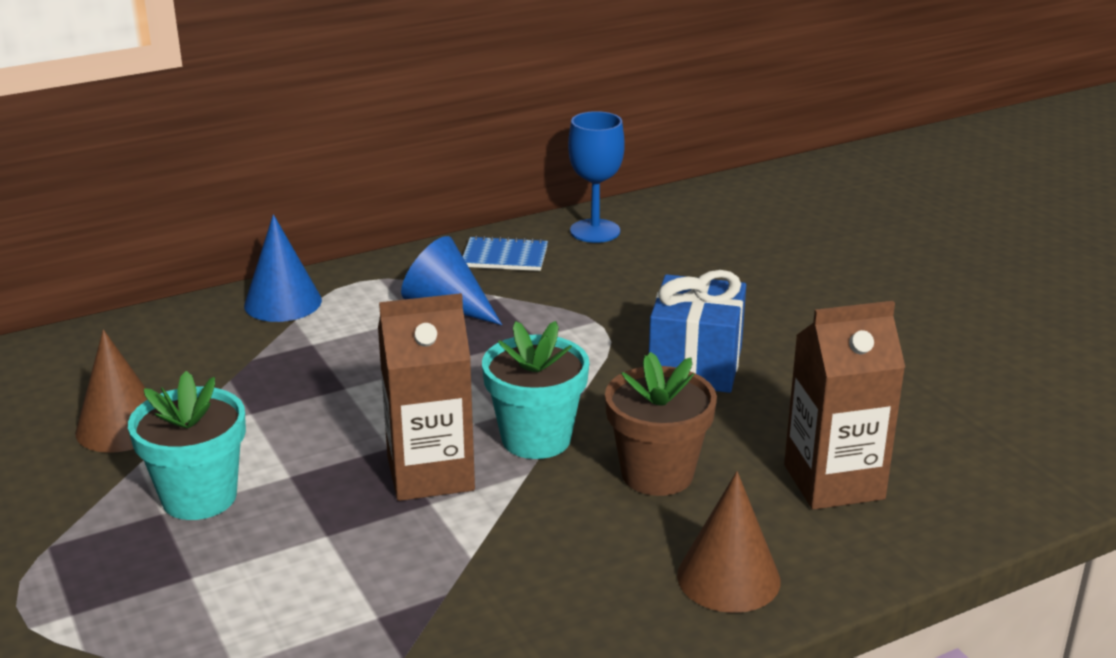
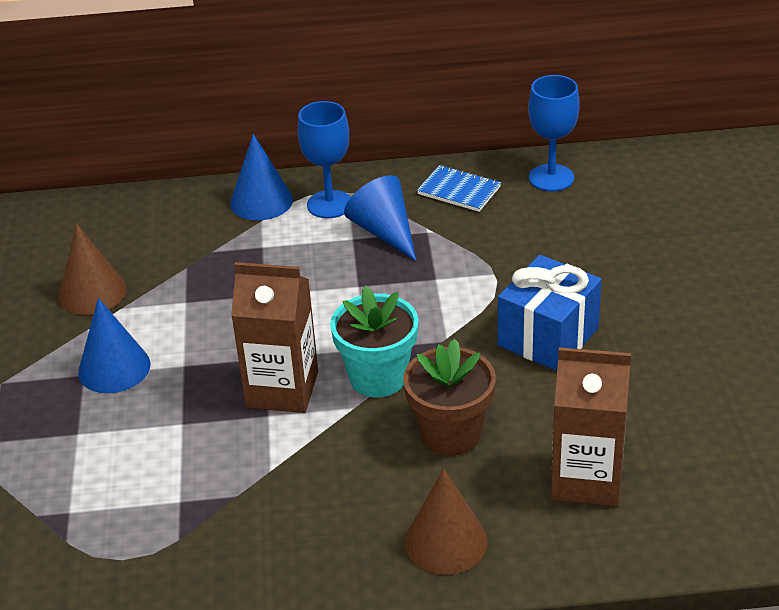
camera: 25 degrees right, 10 degrees up
(199, 497) = (114, 368): turquoise flower pot -> blue cone
(367, 292) = (329, 204): none -> blue goblet

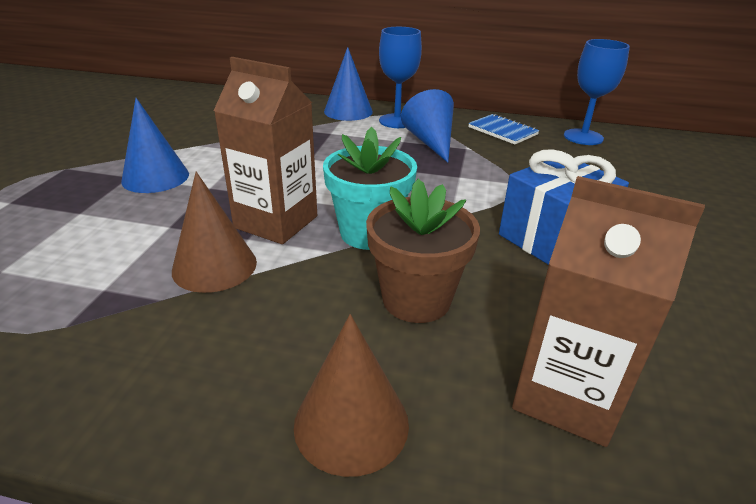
camera: 15 degrees right, 5 degrees down
(92, 292) = (187, 133): brown cone -> brown cone (214, 266)

